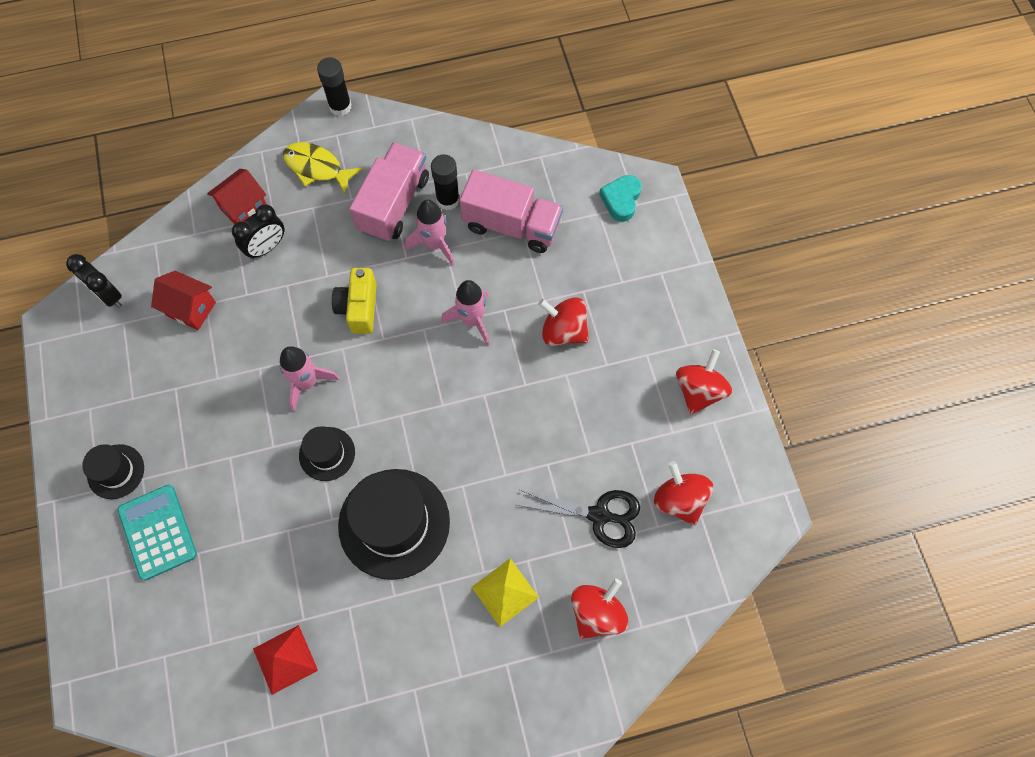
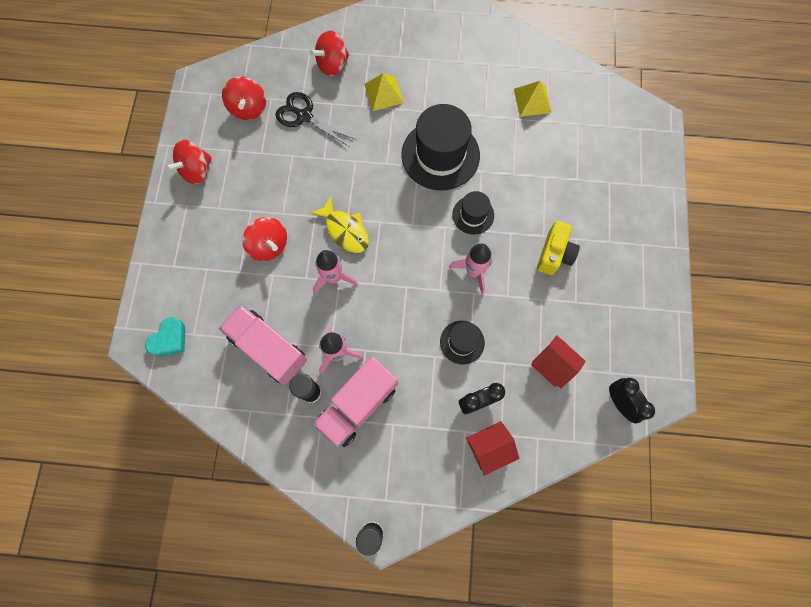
camera: 160 degrees left, 5 degrees up
(116, 471) = (628, 253): black hat -> black hat (462, 342)
(158, 532) = (603, 201): turquoise calculator -> none
(285, 659) = (532, 100): red pyramid -> yellow pyramid
(317, 168) = (413, 469): yellow fish -> yellow fish (345, 230)
(359, 308) = (417, 319): yellow camera -> yellow camera (554, 254)

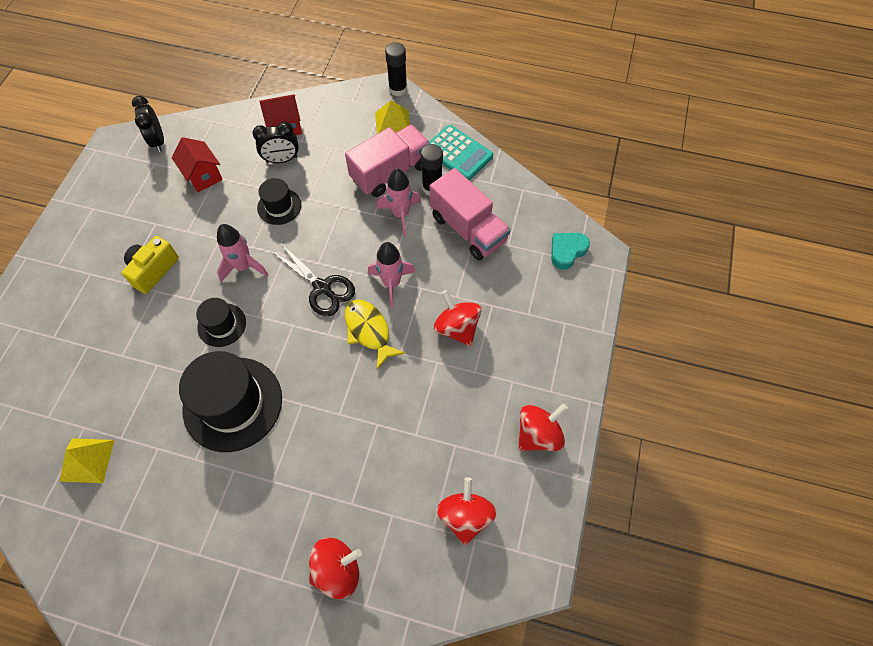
camera: 170 degrees left, 10 degrees down
(288, 444) = (458, 153): none -> turquoise calculator
(304, 116) = (391, 490): black scissors -> black scissors (322, 288)
(384, 93) = (277, 507): yellow pyramid -> yellow pyramid (392, 124)

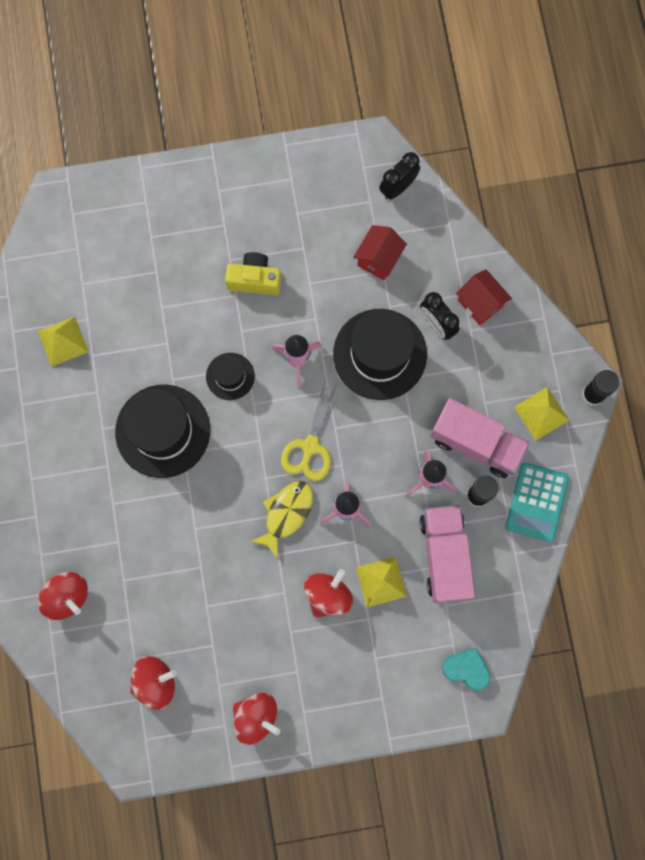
camera: 65 degrees right, 15 degrees up
(279, 206) = (380, 354): black hat -> black hat, size x1.93
(322, 288) = (310, 446): black scissors -> yellow scissors
(465, 282) = (381, 581): none -> yellow pyramid
(468, 229) = (444, 556): pink truck -> pink truck turned 150 degrees clockwise

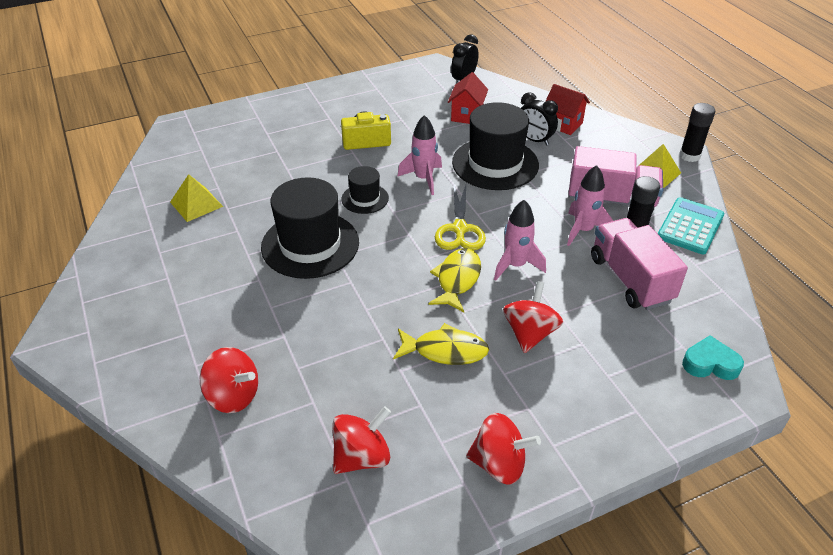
camera: 15 degrees left, 35 degrees down
(249, 595) = (445, 350): none -> yellow fish
(381, 581) = (579, 311): yellow pyramid -> none
(536, 502) = (690, 226): turquoise calculator -> turquoise calculator turned 150 degrees counterclockwise

